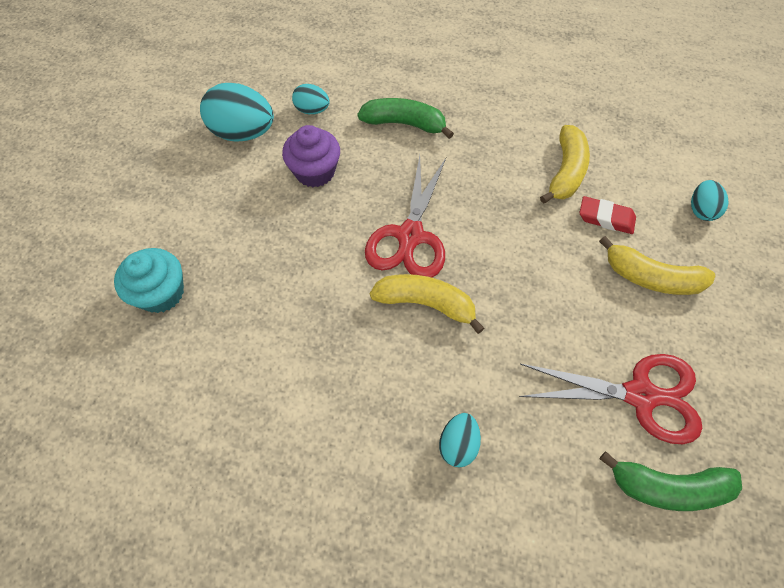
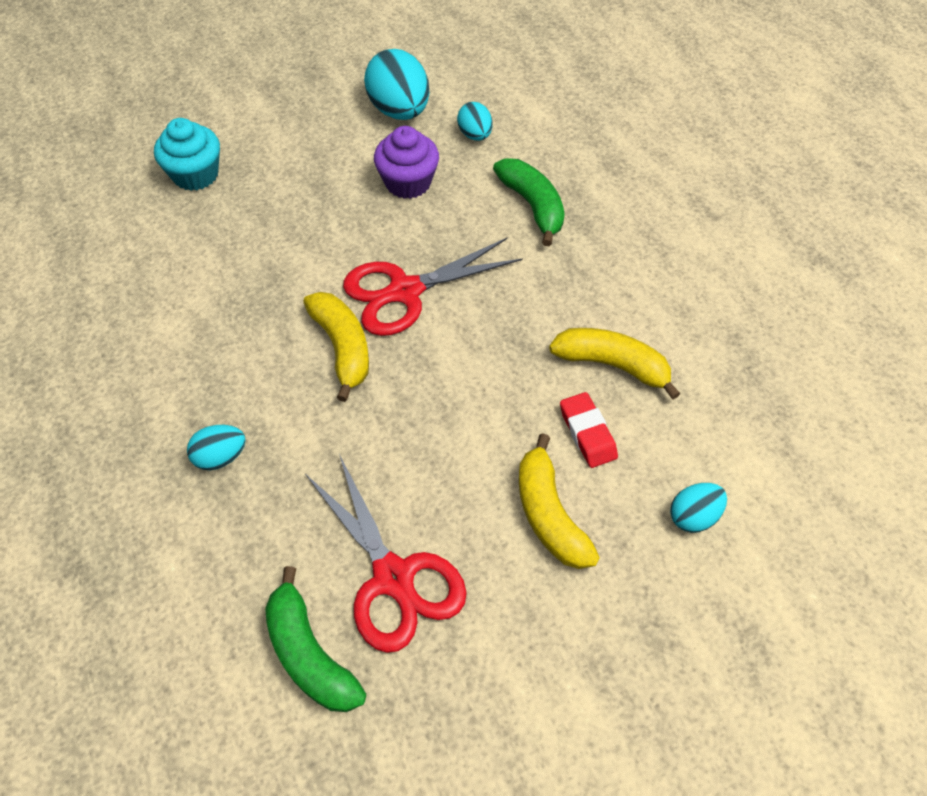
camera: 50 degrees right, 5 degrees down
(565, 172) = (612, 365): yellow banana -> yellow banana turned 135 degrees counterclockwise

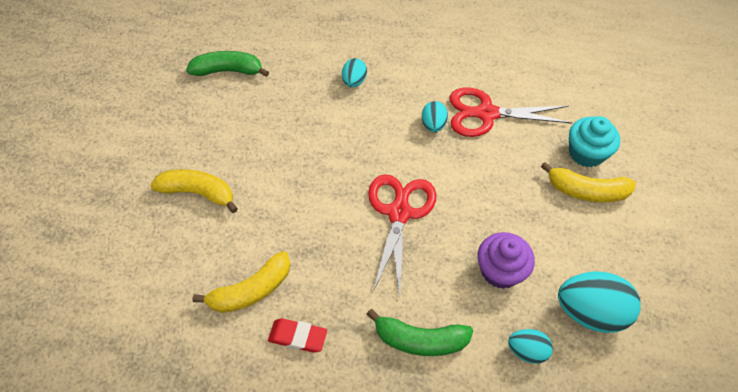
camera: 125 degrees right, 0 degrees up
(342, 348) = (381, 160): yellow banana -> yellow banana (586, 191)
(393, 577) = (231, 114): red scissors -> red scissors (486, 114)
(587, 433) = (223, 243): red eraser -> red eraser (298, 337)
(693, 516) = (131, 258): turquoise egg -> turquoise egg (433, 125)

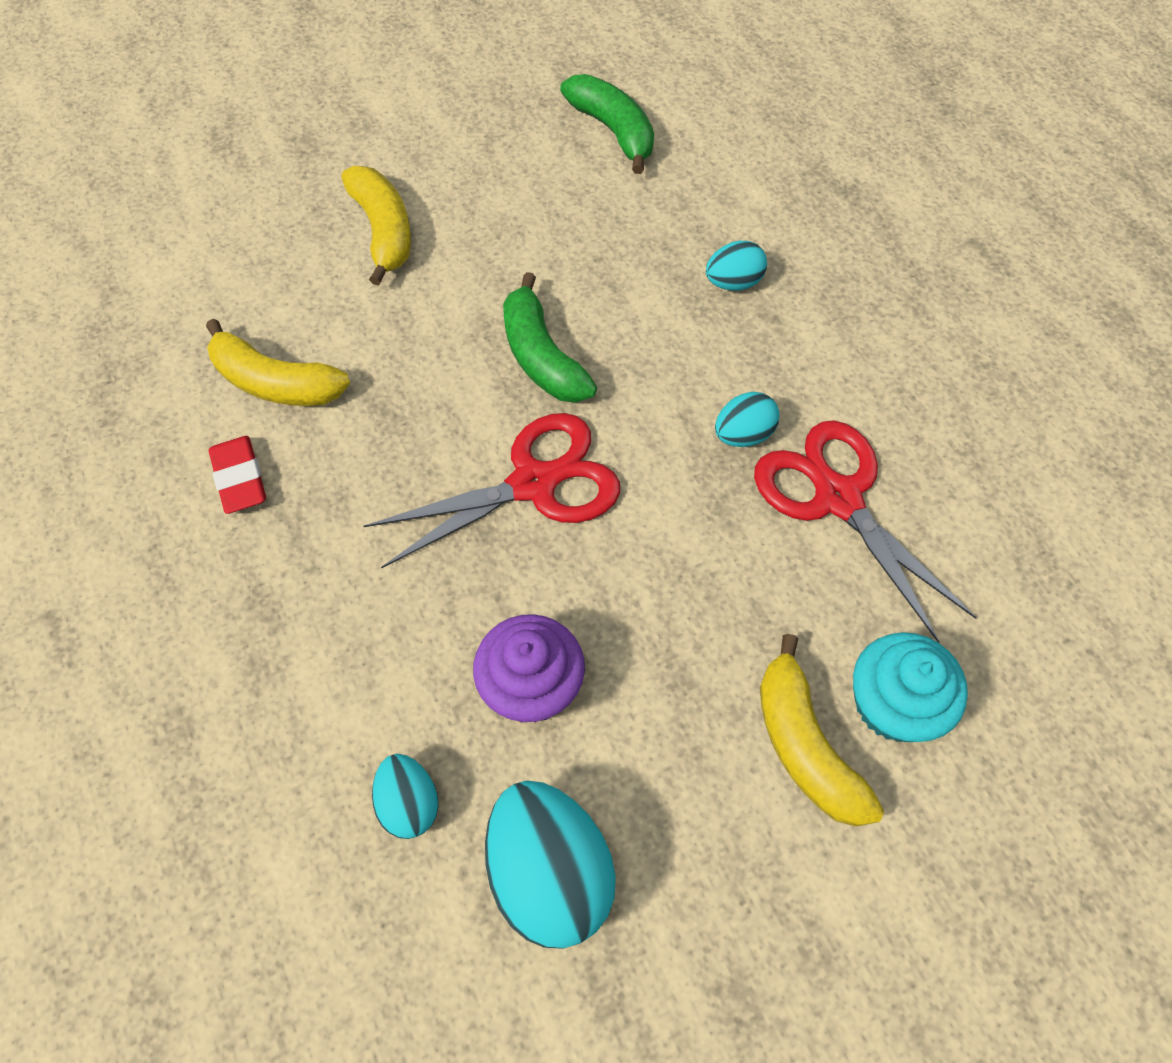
camera: 55 degrees right, 5 degrees up
(420, 340) = (331, 635): green banana -> green banana (542, 356)

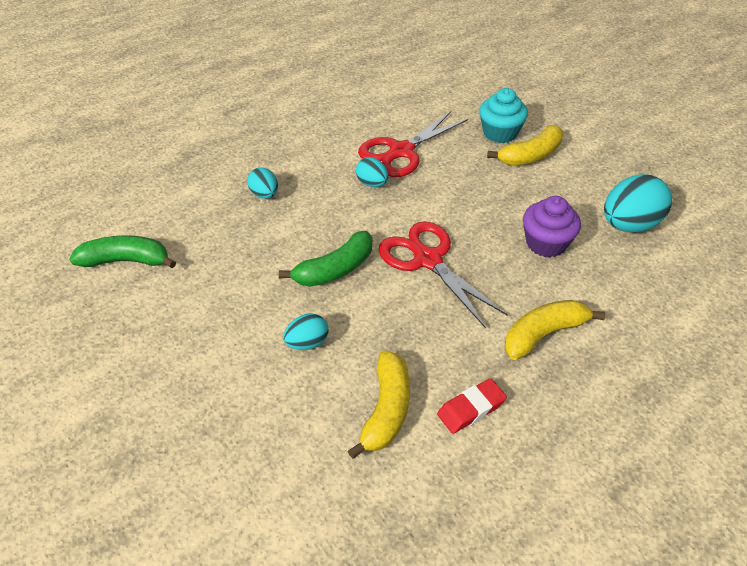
camera: 100 degrees left, 15 degrees down
(383, 231) = (231, 377): yellow banana -> yellow banana (544, 334)
(409, 803) = (627, 278): turquoise egg -> turquoise egg (307, 343)
(613, 131) = (126, 261): green banana -> green banana turned 45 degrees clockwise

